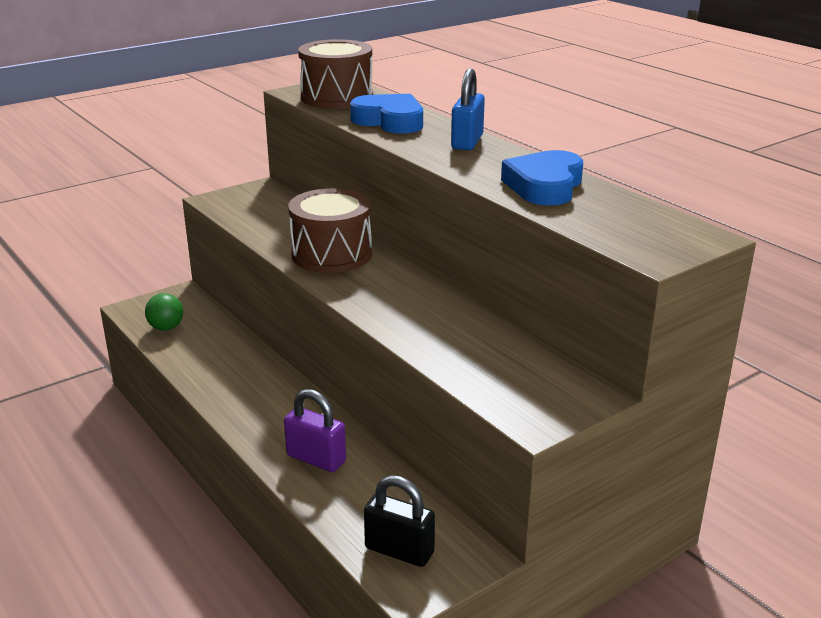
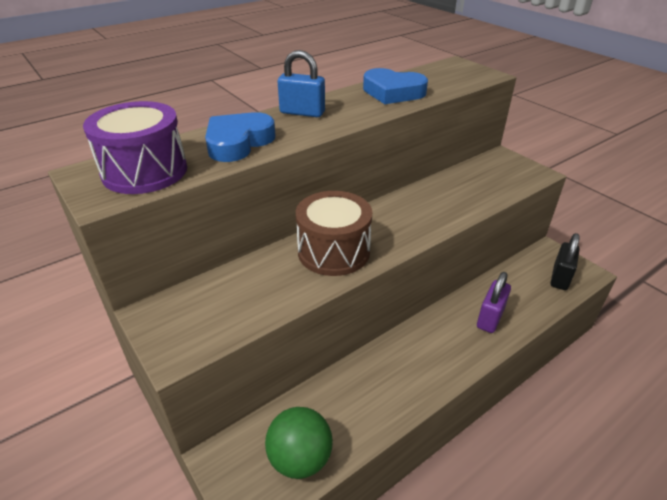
camera: 90 degrees left, 10 degrees up
(166, 328) = (300, 458): green ball -> green ball, size x1.54
(337, 97) = (145, 171): brown drum -> purple drum

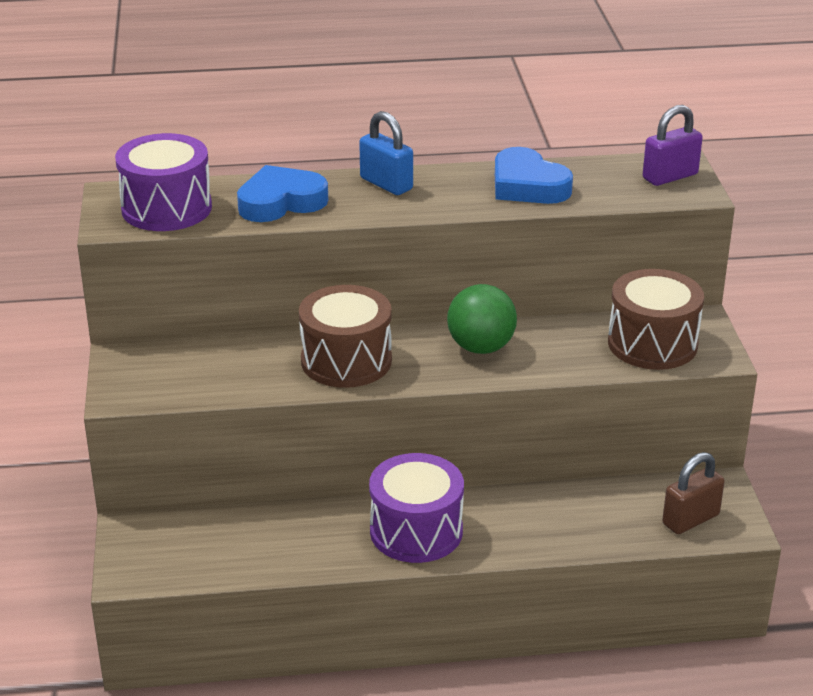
camera: 30 degrees right, 5 degrees down
(300, 458) = (201, 559): green ball -> green ball (481, 347)
(427, 356) = (416, 531): none -> purple drum
(490, 318) = (536, 525): purple padlock -> purple padlock (670, 176)
(497, 177) = (652, 344): none -> brown drum
(560, 278) = (690, 519): black padlock -> brown padlock

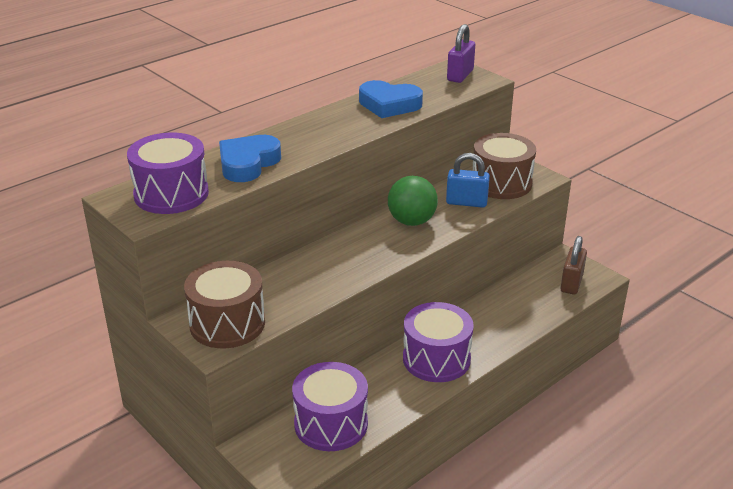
camera: 35 degrees left, 0 degrees up
(228, 544) = (331, 424): none -> purple drum
(346, 361) = (341, 261): brown drum -> brown drum (227, 323)
(386, 184) = (302, 130): blue padlock -> blue padlock (466, 202)

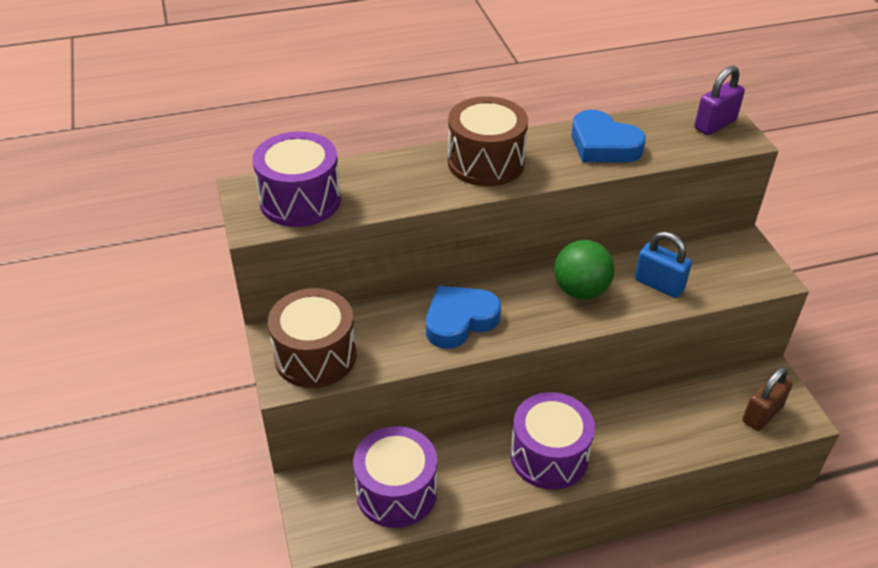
camera: 25 degrees right, 10 degrees up
(248, 163) = (400, 183): blue heart -> blue heart (459, 320)
(501, 183) = (716, 270): brown drum -> brown drum (485, 162)

